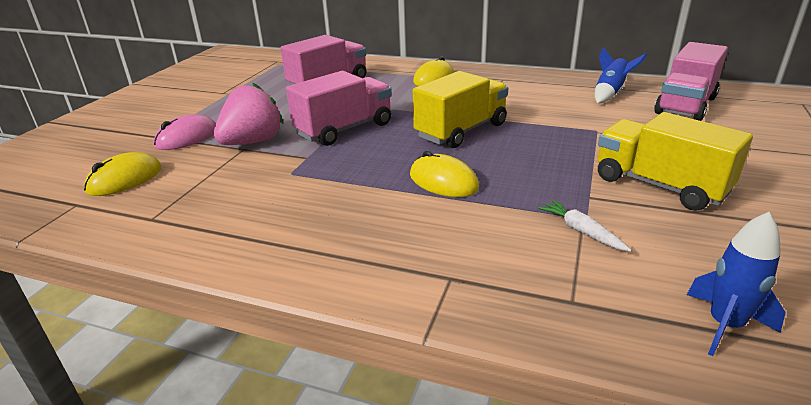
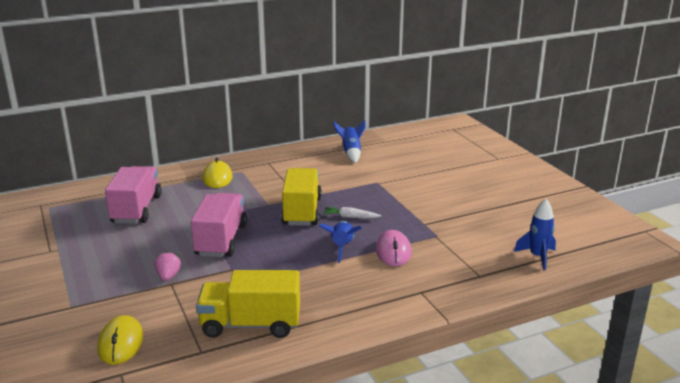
camera: 45 degrees left, 5 degrees down
(187, 137) = (103, 296): pink mouse -> pink mouse (393, 251)
(252, 142) = (168, 276): pink strawberry -> pink strawberry, size x0.51
(443, 181) = (342, 247): yellow mouse -> blue rocket
(581, 231) = (444, 243): white carrot -> white carrot (350, 217)
(659, 185) = (446, 204): yellow truck -> yellow truck (251, 325)
(685, 105) = (401, 149): pink truck -> none

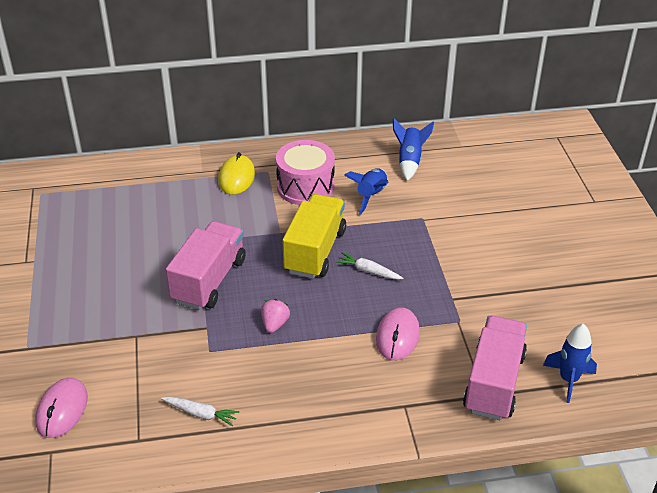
camera: 15 degrees right, 15 degrees up
(121, 343) = (62, 410): yellow mouse -> pink mouse
(136, 209) = (132, 214): pink truck -> pink truck (493, 383)
(168, 276) = (136, 324): pink strawberry -> pink strawberry (275, 324)
(251, 325) = (201, 414): yellow truck -> white carrot
(276, 176) = (305, 187): none -> pink drum
(342, 247) = (341, 318): blue rocket -> blue rocket (371, 196)

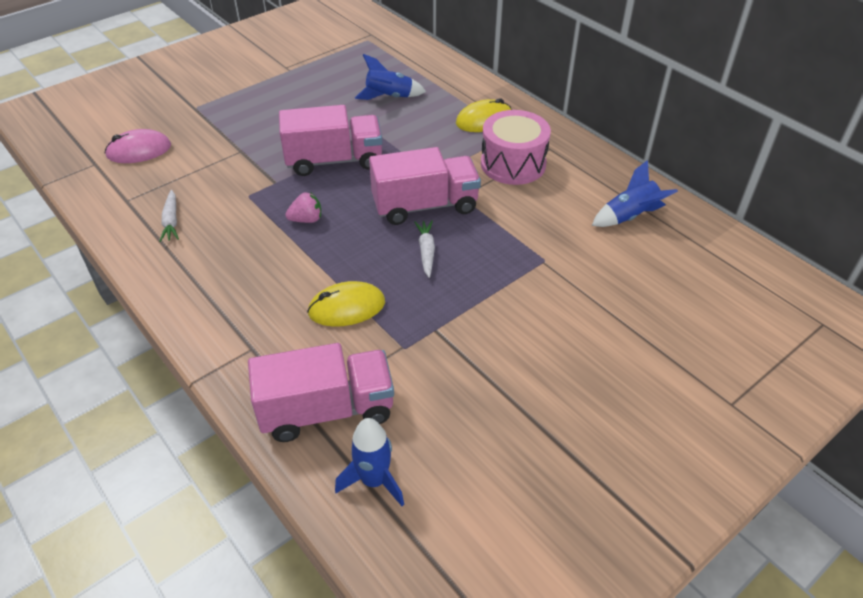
camera: 60 degrees right, 5 degrees up
(315, 251) = (425, 206): yellow truck -> pink truck
(371, 196) = (543, 210): blue rocket -> blue rocket (389, 97)
(397, 336) = (346, 307): pink mouse -> yellow mouse

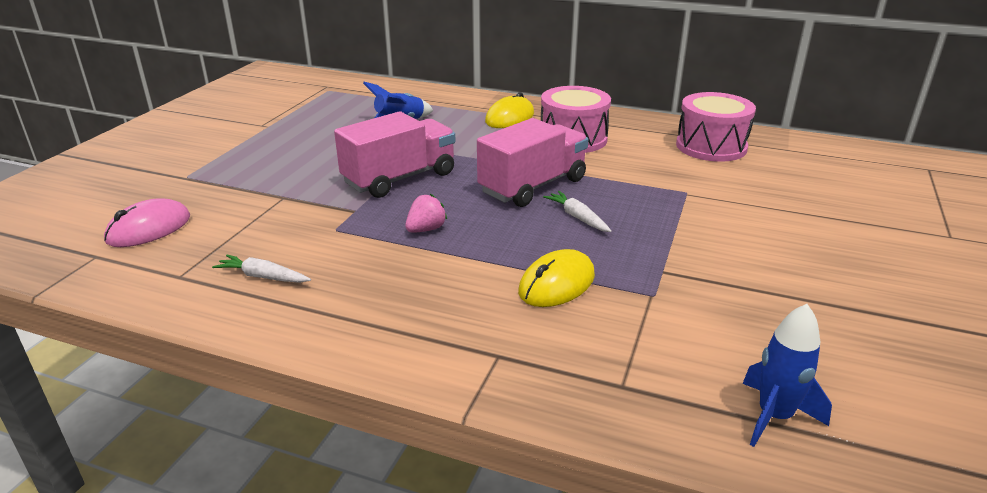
camera: 30 degrees left, 15 degrees down
(171, 221) = (263, 277): white carrot -> white carrot turned 150 degrees clockwise
(327, 410) = (648, 376): pink truck -> none
(629, 216) = (711, 146): blue rocket -> pink drum

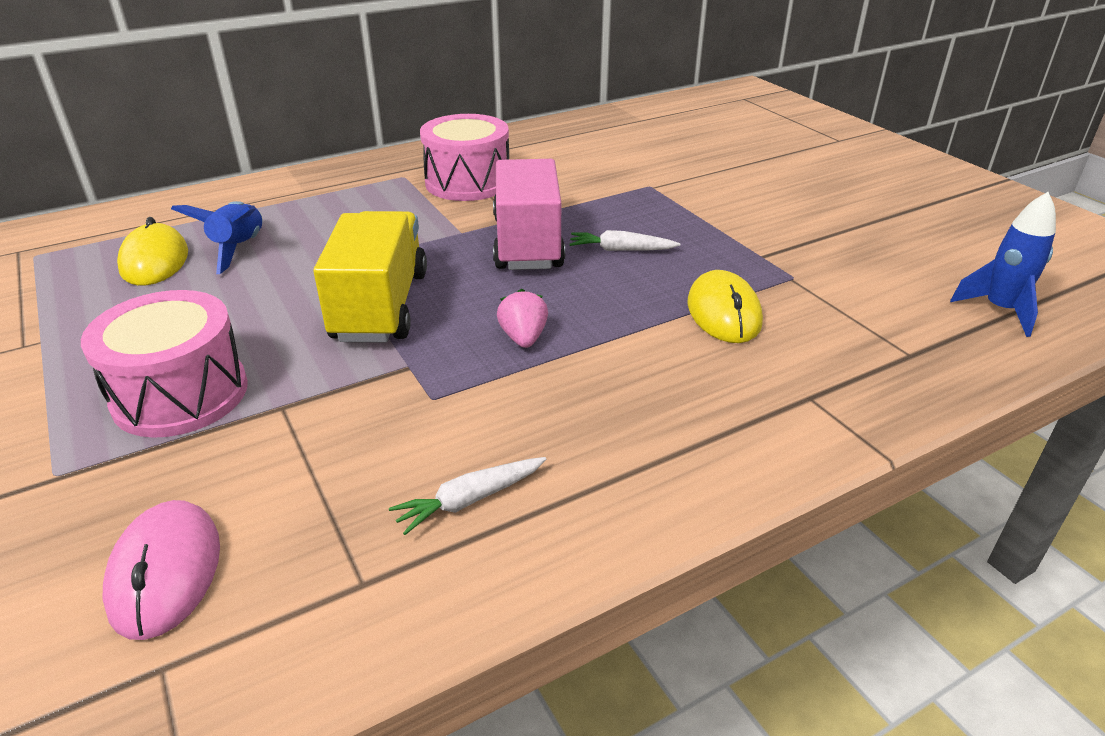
camera: 50 degrees left, 5 degrees up
(399, 178) = (380, 306): pink truck -> yellow truck
(509, 118) = (360, 189): yellow mouse -> yellow mouse (154, 261)
(711, 146) = (589, 140): pink drum -> pink drum (180, 394)

